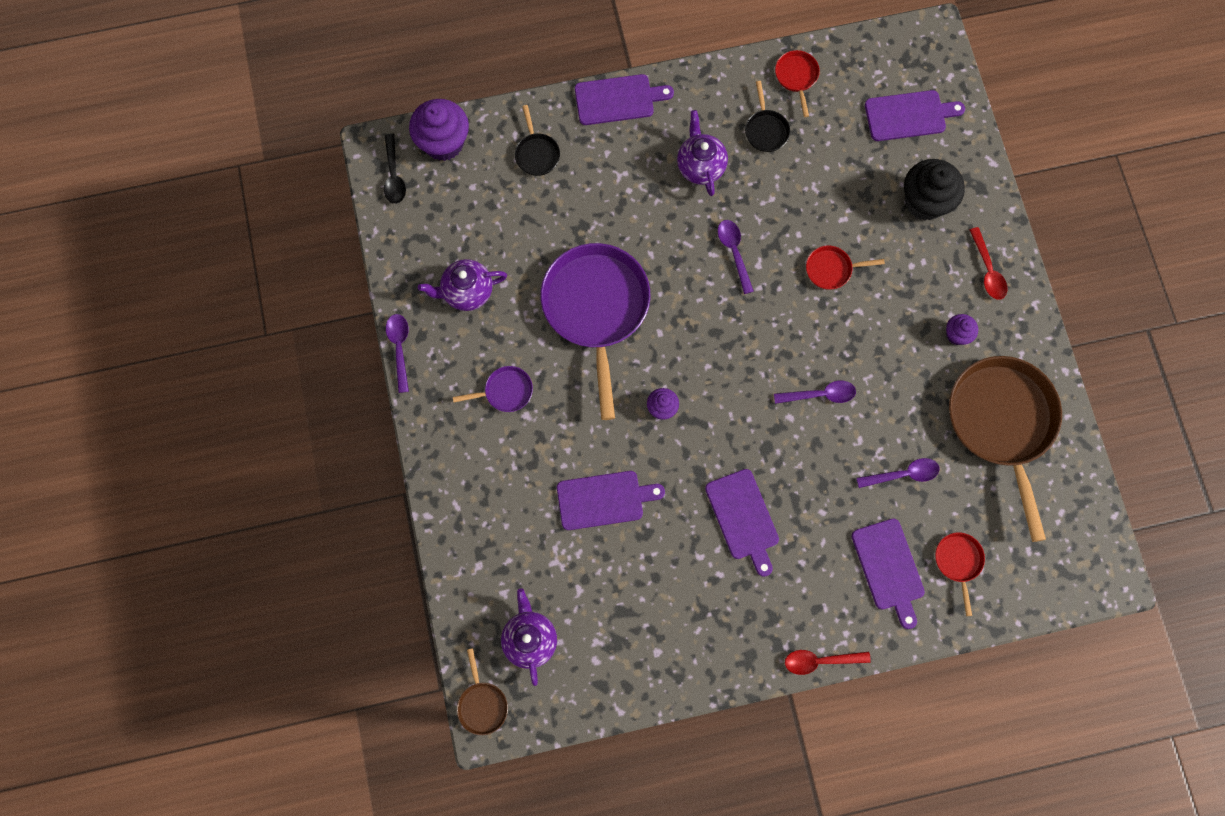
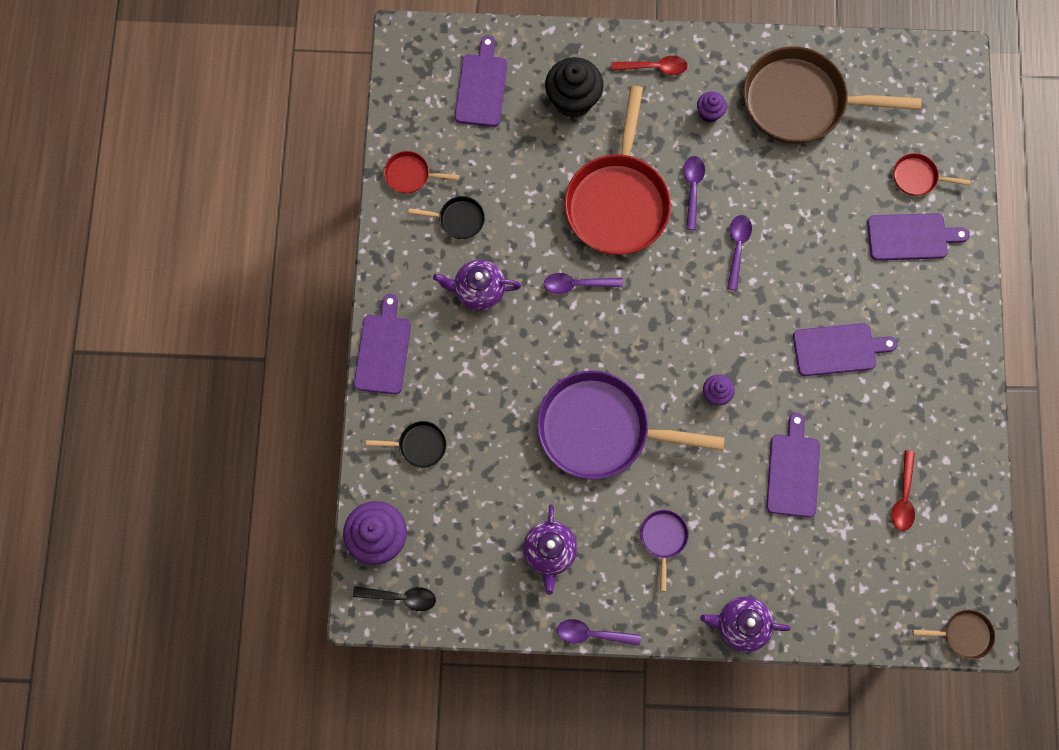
camera: 75 degrees left, 0 degrees up
(530, 639) = (911, 574): purple teapot -> purple teapot (740, 625)
(820, 660) = (981, 319): red spoon -> red spoon (903, 496)
(831, 269) = (617, 202): red pan -> red pan, size x2.33
(902, 474) = (828, 199): purple spoon -> purple spoon (692, 189)

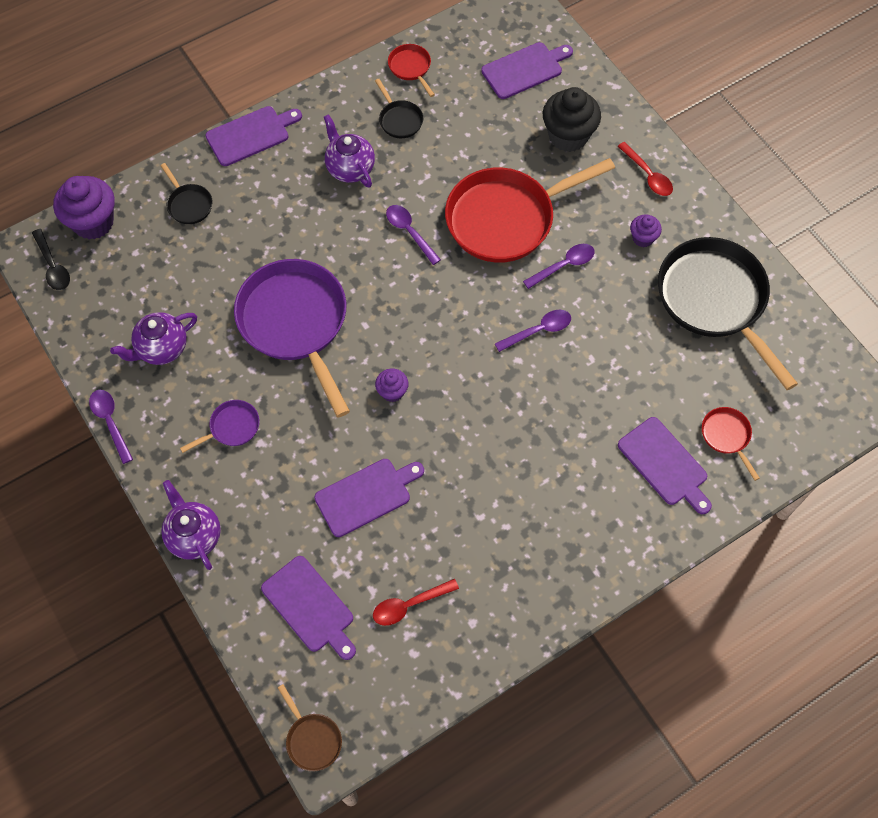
camera: 55 degrees right, 10 degrees down
(801, 102) = (715, 300): brown pan -> black pan
(838, 349) = (508, 466): purple cutting board -> purple cutting board (310, 607)

